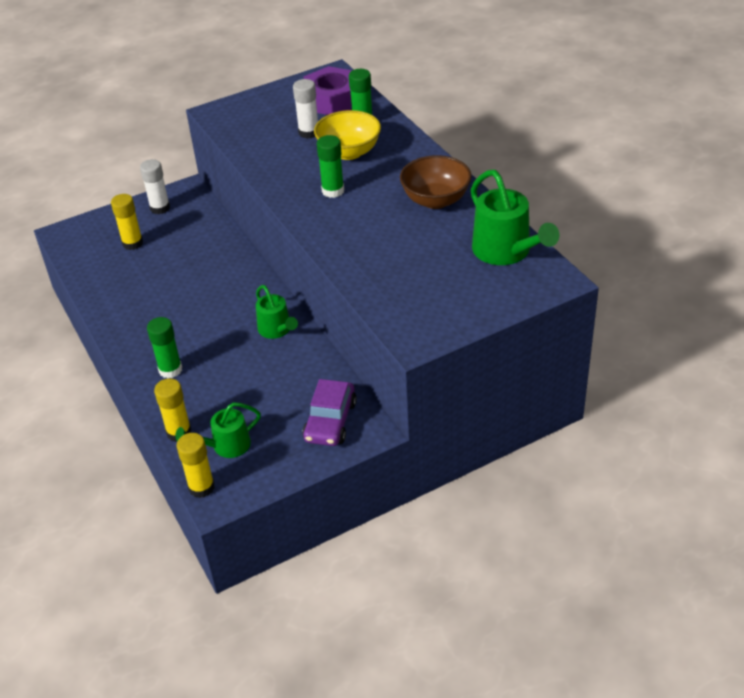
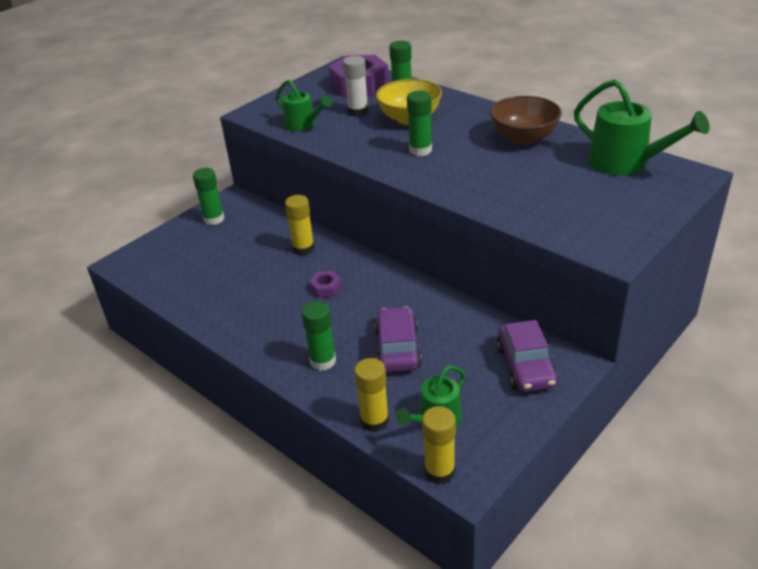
camera: 20 degrees left, 5 degrees down
(132, 243) = (204, 255): yellow glue stick -> yellow glue stick (303, 248)
(160, 208) = (214, 219): white glue stick -> green glue stick
(213, 303) = (325, 288): none -> purple nut
(236, 375) = (397, 348): none -> purple car
(277, 330) = (408, 297): green watering can -> green watering can (303, 125)

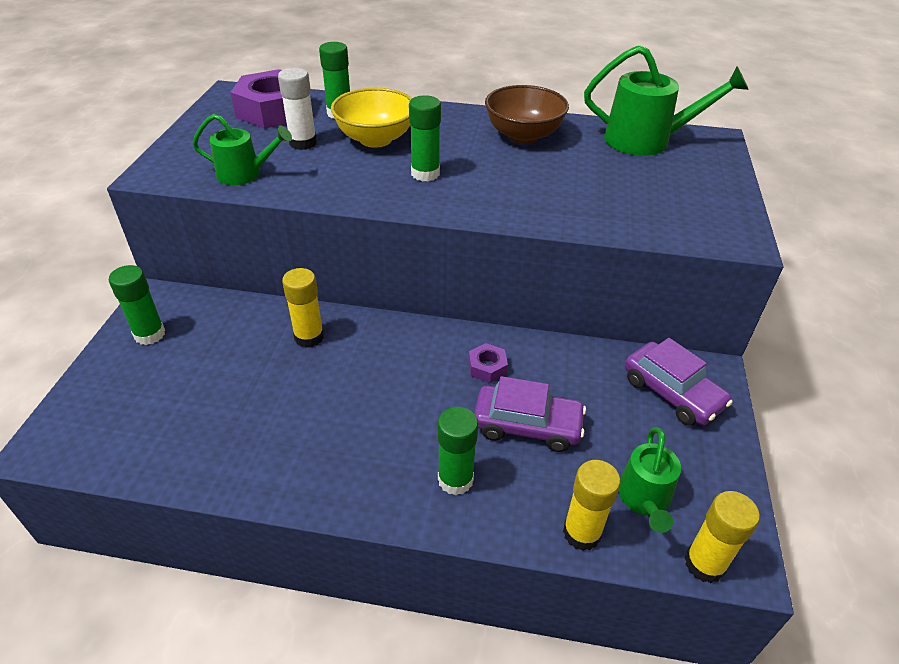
camera: 35 degrees left, 5 degrees up
(325, 288) = (379, 379): purple nut -> purple nut (487, 367)
(397, 348) = (527, 425): purple car -> purple car turned 135 degrees clockwise

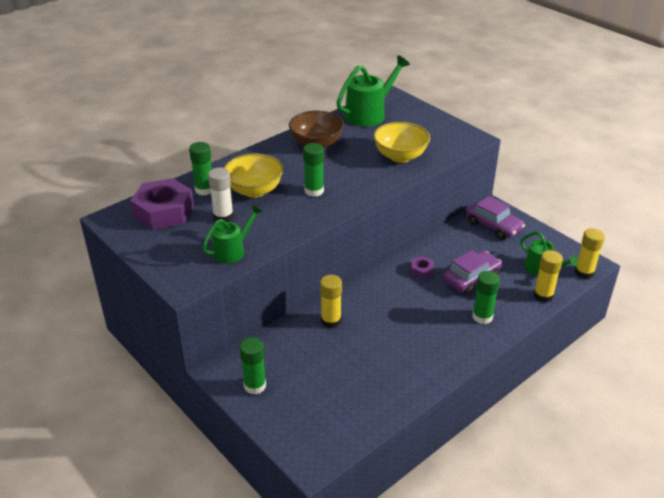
camera: 50 degrees left, 5 degrees down
(592, 200) = (400, 156): none -> yellow bowl
(672, 393) = (494, 226): purple car -> purple car turned 45 degrees clockwise

